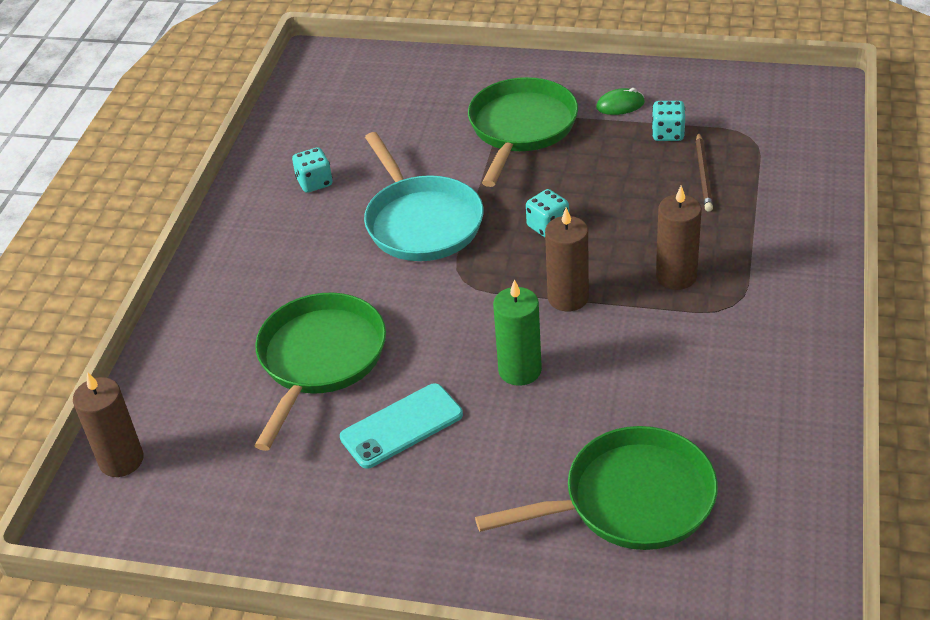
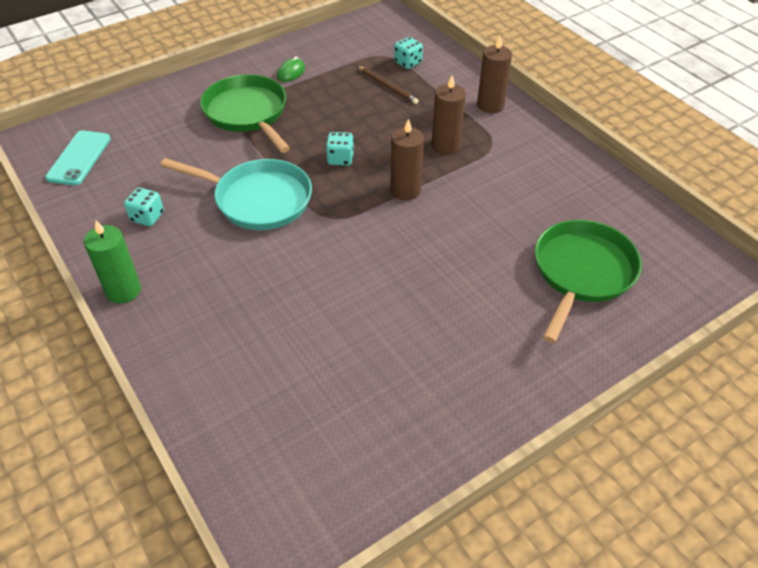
camera: 50 degrees left, 5 degrees up
(121, 460) = (253, 487): brown candle -> brown candle (490, 105)
(320, 359) = (305, 321): green pan -> none
(401, 426) = (412, 323): turquoise phone -> turquoise phone (79, 158)
(519, 370) = (434, 246): green candle -> green candle (123, 291)
(668, 134) = (339, 75): turquoise dice -> turquoise dice (408, 63)

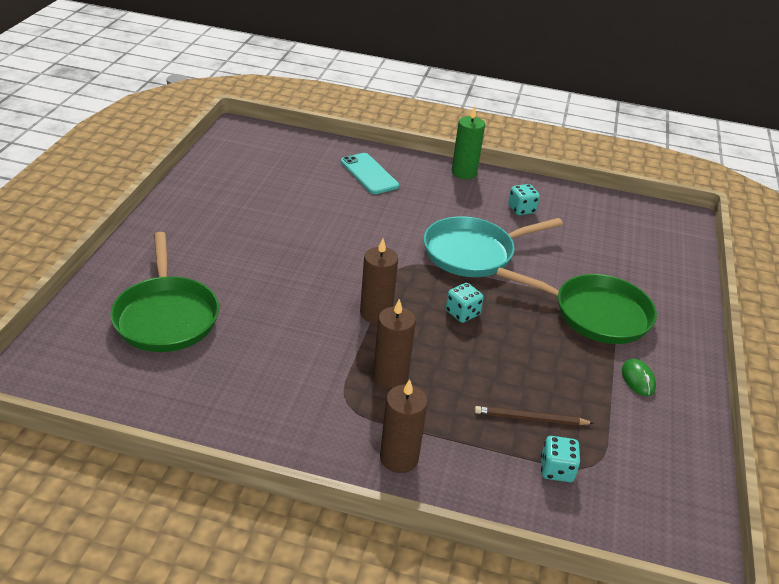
camera: 135 degrees right, 10 degrees down
(79, 158) = (632, 220): turquoise phone -> turquoise phone (369, 174)

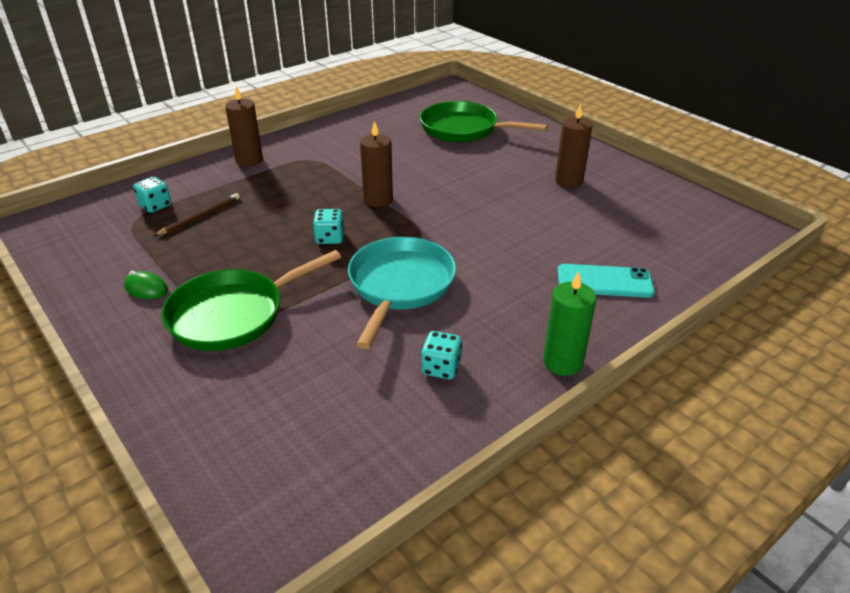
camera: 130 degrees right, 0 degrees up
(390, 376) = (311, 181): brown candle -> brown candle (568, 181)

